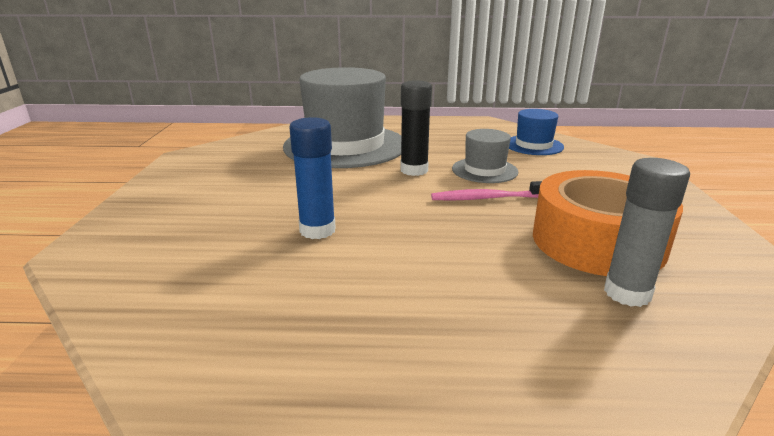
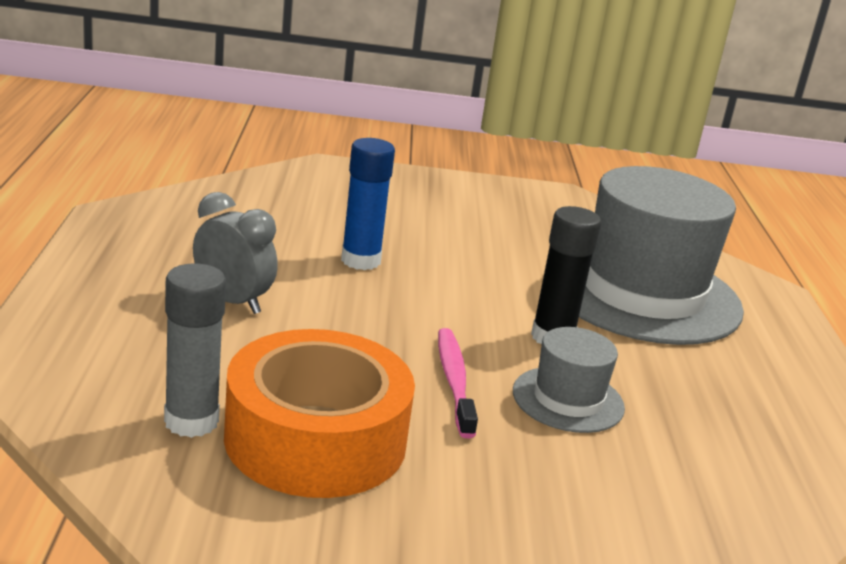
camera: 85 degrees right, 0 degrees up
(420, 289) = (232, 302): none -> grey clock
(533, 145) = (728, 486): blue hat -> none

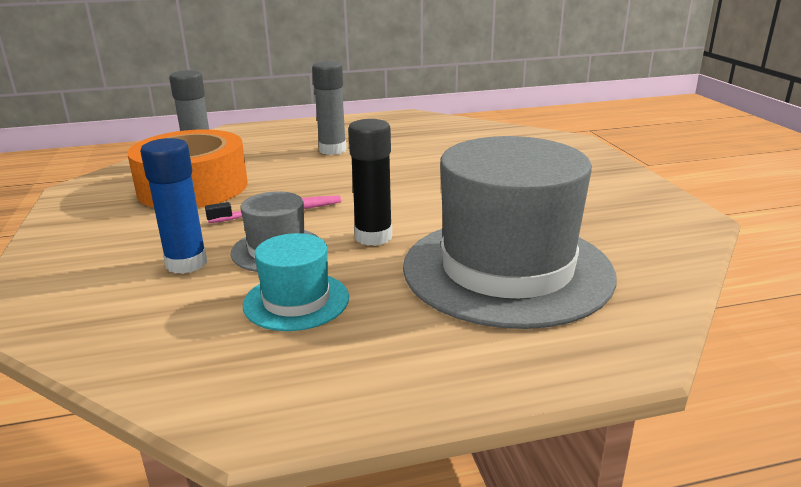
camera: 80 degrees right, 0 degrees up
(232, 302) = (332, 150): grey clock -> grey glue stick
(360, 260) = (427, 168): blue glue stick -> blue glue stick (186, 263)
(687, 406) = (296, 301): none -> turquoise hat

